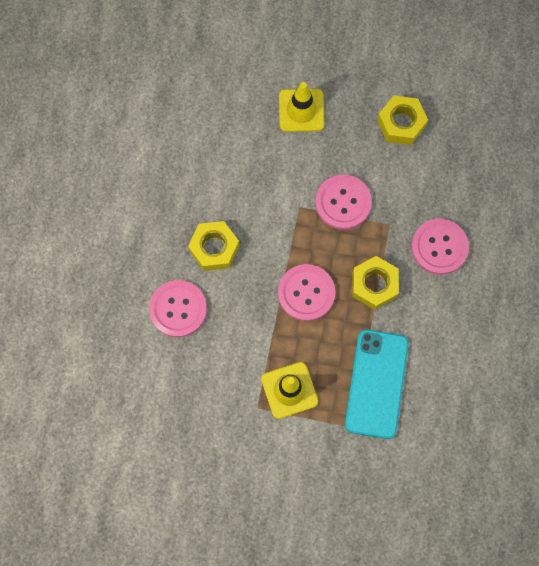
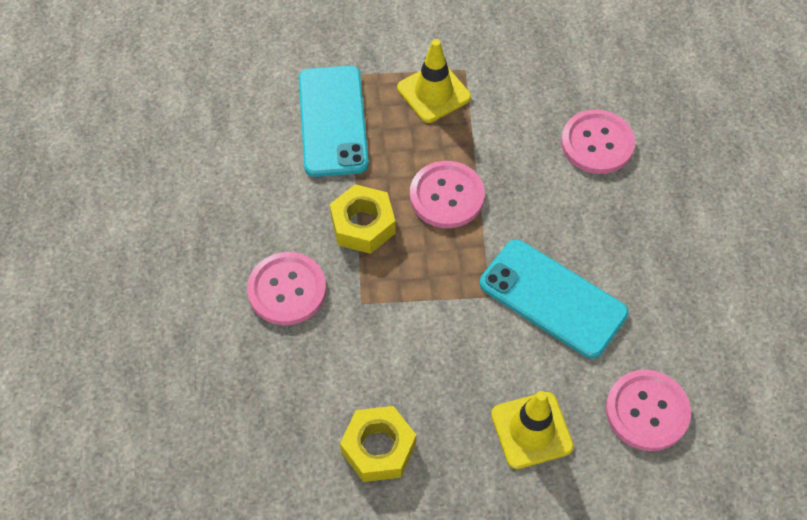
camera: 165 degrees right, 15 degrees down
(214, 248) = (582, 219): yellow nut -> none
(256, 194) = (552, 298): none -> turquoise phone
(343, 202) = (432, 315): pink button -> pink button (647, 411)

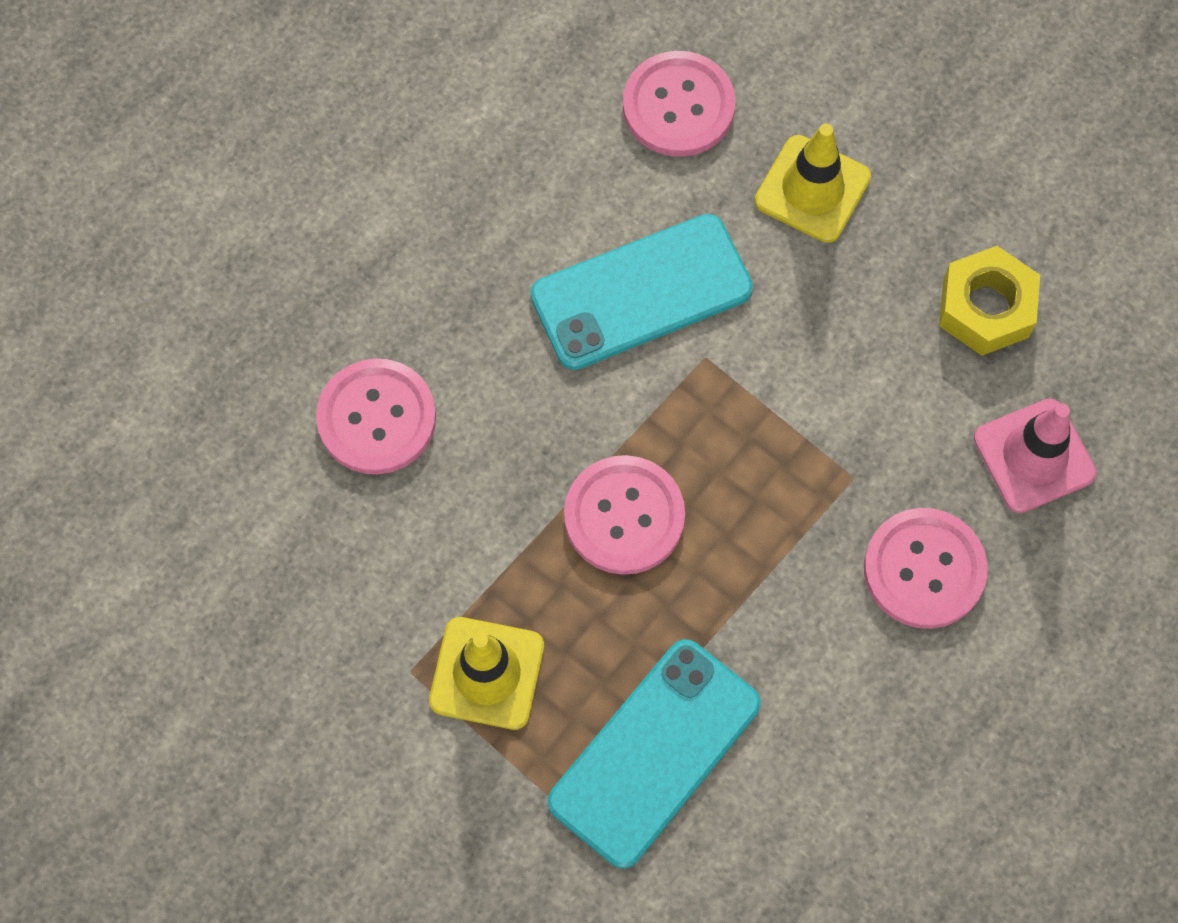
camera: 135 degrees left, 10 degrees up
(282, 391) = (1034, 456): none -> pink traffic cone
(363, 225) = (759, 571): yellow nut -> none
(552, 298) = (641, 292): turquoise phone -> turquoise phone turned 75 degrees clockwise

